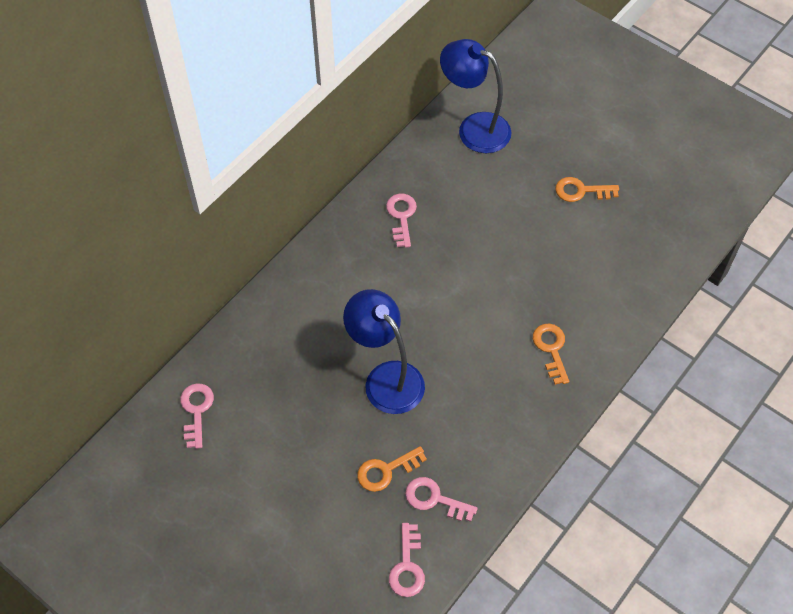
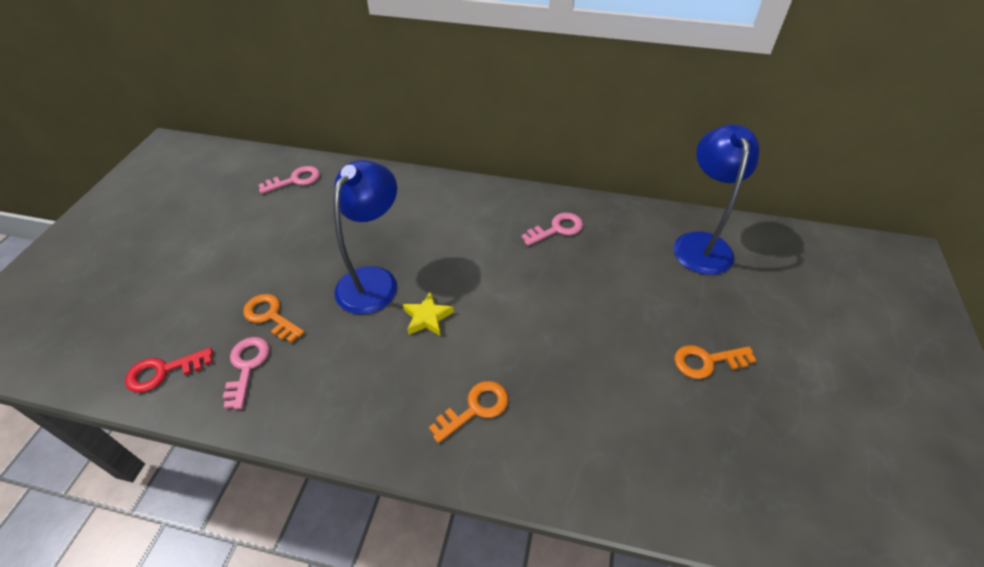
camera: 65 degrees right, 10 degrees down
(407, 567) = (163, 371): pink key -> red key
(450, 351) = (427, 317): none -> yellow star
(581, 191) = (706, 361): orange key -> orange key turned 75 degrees counterclockwise

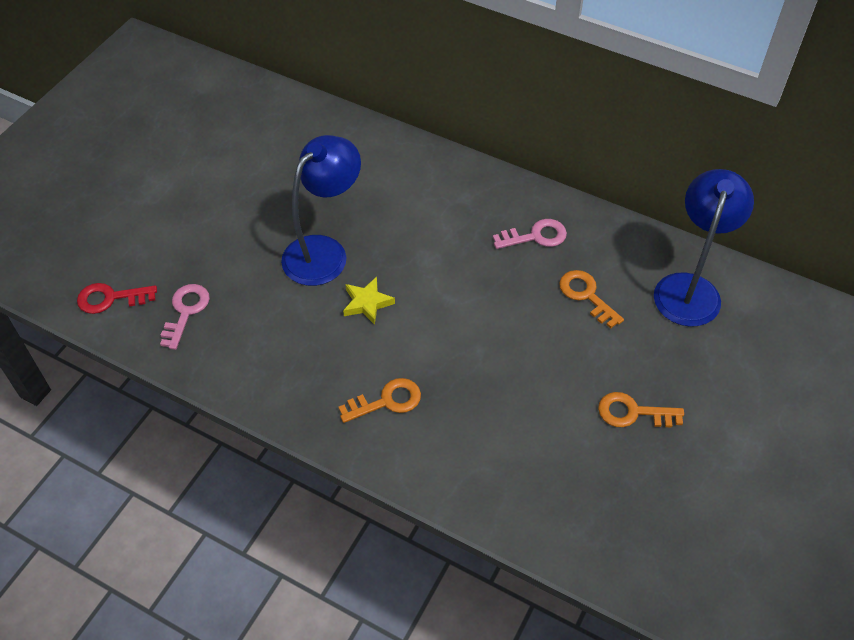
camera: 15 degrees right, 5 degrees up
(270, 316) = (216, 266): orange key -> orange key (586, 295)
(295, 180) = (268, 116): pink key -> none

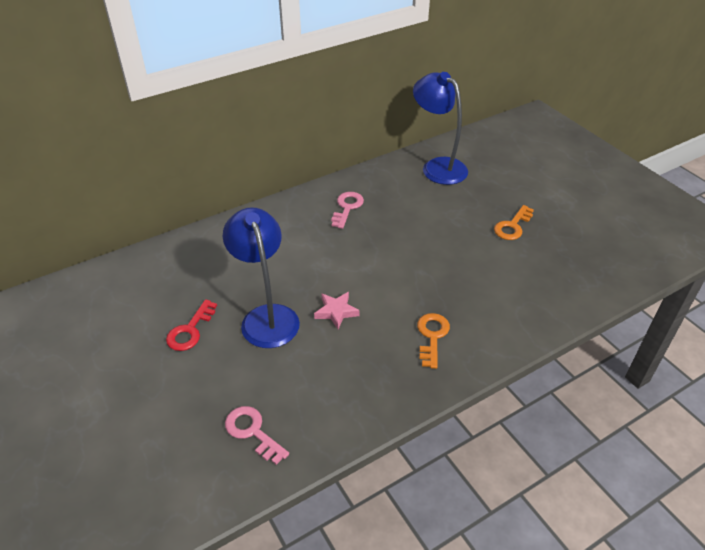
camera: 60 degrees left, 10 degrees down
(110, 298) = (189, 487): red key -> red key (190, 330)
(367, 303) = (336, 312): yellow star -> pink star
(586, 295) = (412, 207): orange key -> none

